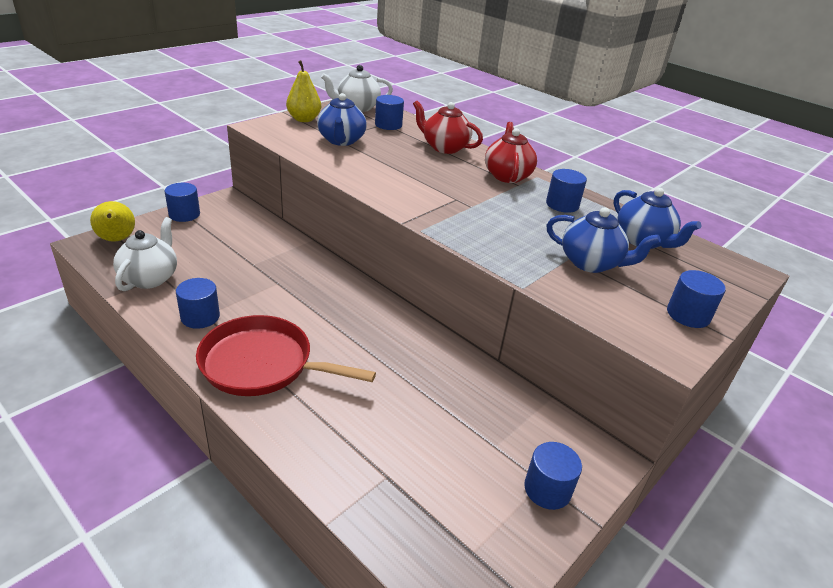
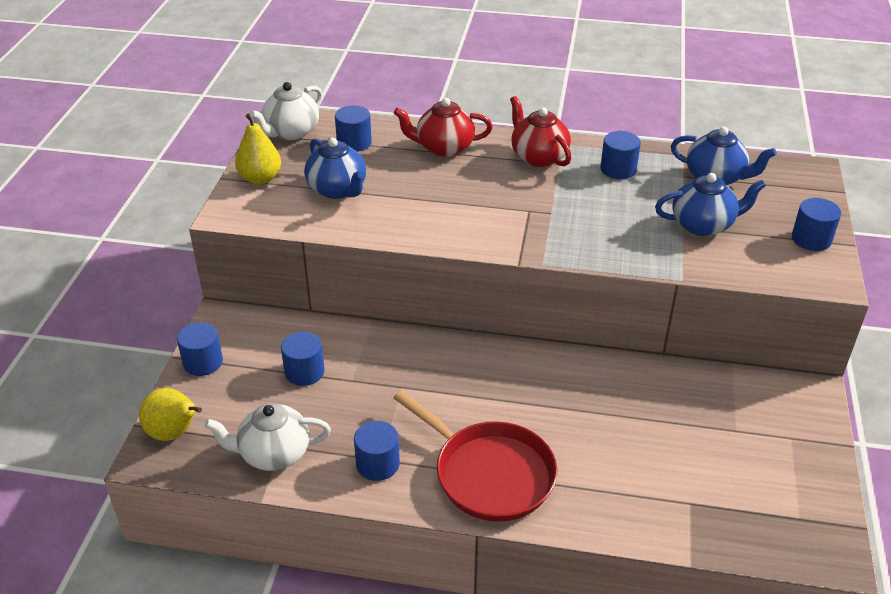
camera: 30 degrees left, 5 degrees up
(150, 278) = (273, 454): white teapot -> white teapot turned 75 degrees counterclockwise
(262, 364) = (489, 474): red pan -> red pan turned 120 degrees counterclockwise
(547, 489) = (799, 441): blue cylinder -> blue cylinder (304, 372)

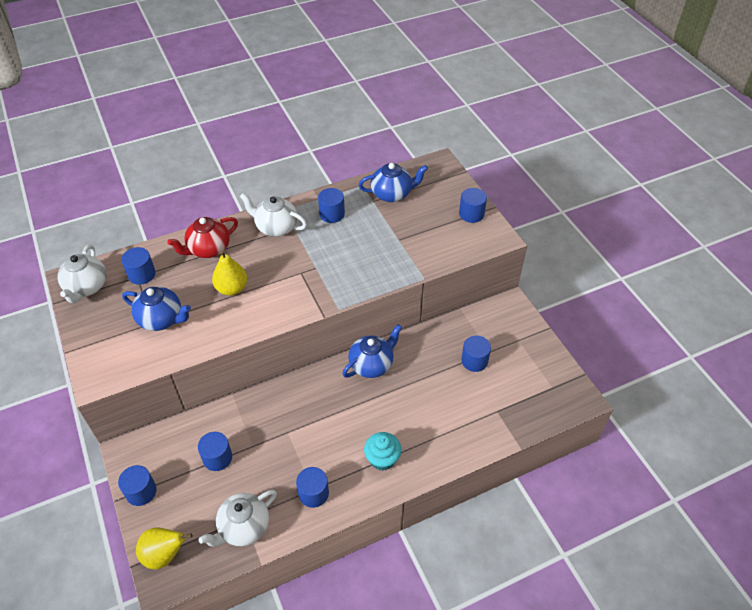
camera: 35 degrees left, 10 degrees up
(260, 178) = (96, 338): yellow pear -> yellow pear (232, 288)
(489, 474) = (382, 459): red pan -> turquoise cupcake
(538, 157) = (276, 227): red teapot -> white teapot
(703, 225) = (409, 232): blue teapot -> blue teapot (372, 364)
(704, 430) = (474, 361): none -> blue cylinder

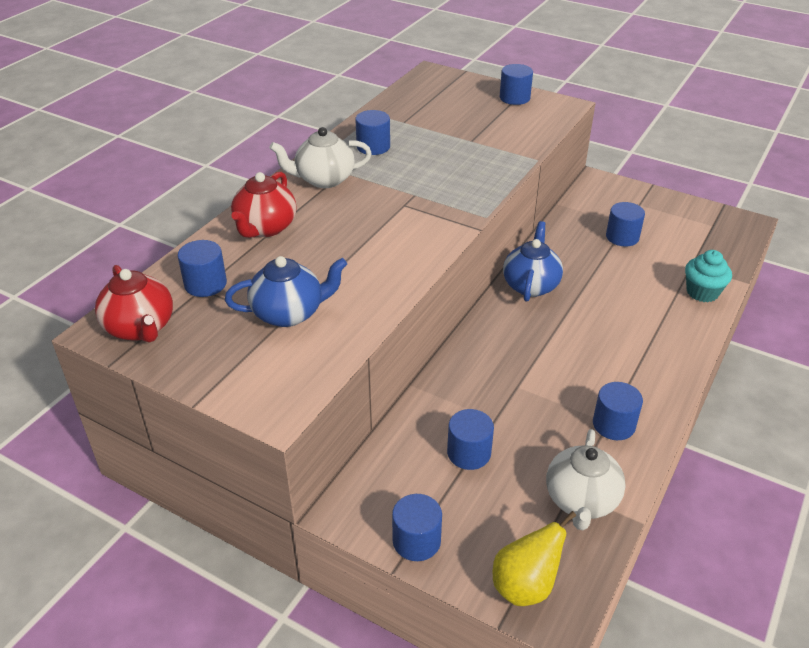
camera: 35 degrees left, 10 degrees down
(86, 287) = (140, 328): white teapot -> red teapot
(232, 288) = (342, 249): yellow pear -> none
(382, 459) = (641, 357): turquoise cupcake -> turquoise cupcake (702, 292)
(392, 194) = (416, 110): blue teapot -> none

